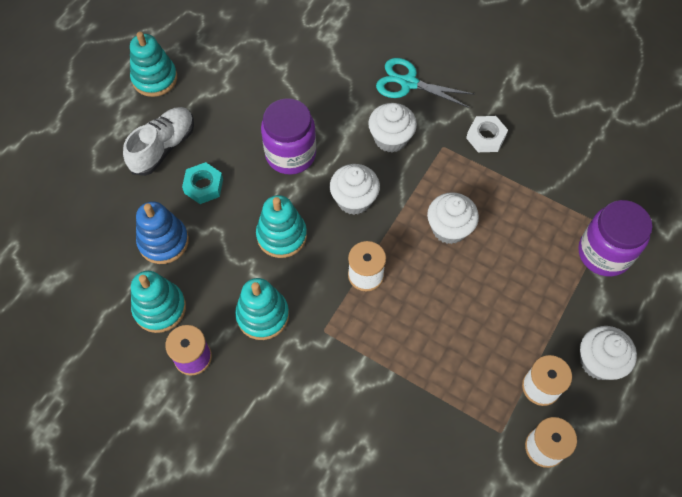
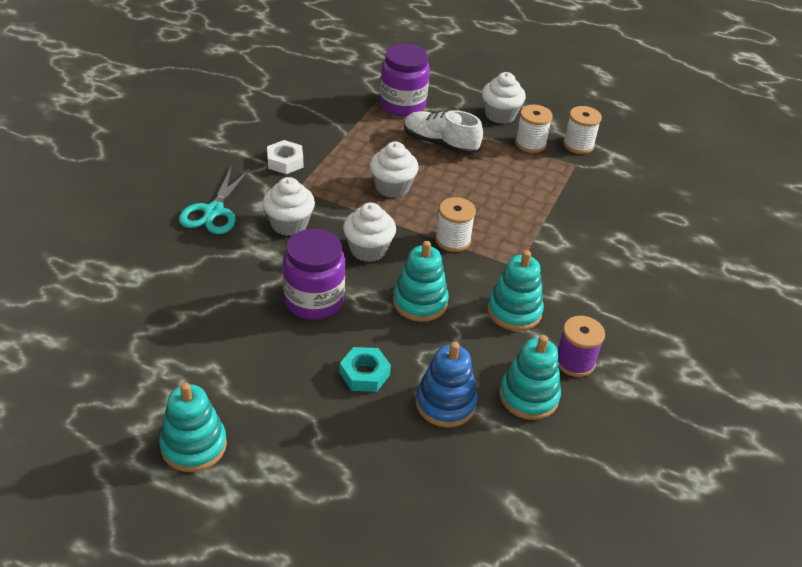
camera: 100 degrees left, 20 degrees down
(163, 147) = (310, 420): white shoe -> white shoe (440, 144)

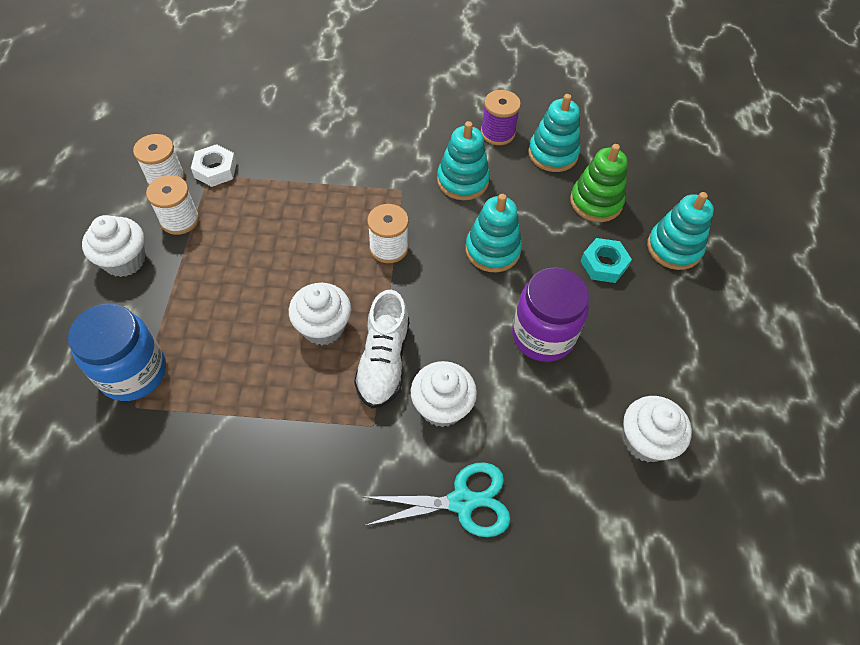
camera: 110 degrees left, 15 degrees up
(193, 445) = (762, 358): turquoise stacking toy -> turquoise stacking toy (674, 248)
(285, 162) = (323, 464): white nut -> white nut (215, 170)
(368, 249) = (442, 315): white cupcake -> white cupcake (645, 441)
(402, 105) = (133, 372): purple jar -> blue jar
(440, 144) = (213, 305): white shoe -> white shoe (383, 361)
(445, 403) = (596, 202): blue stacking toy -> green stacking toy

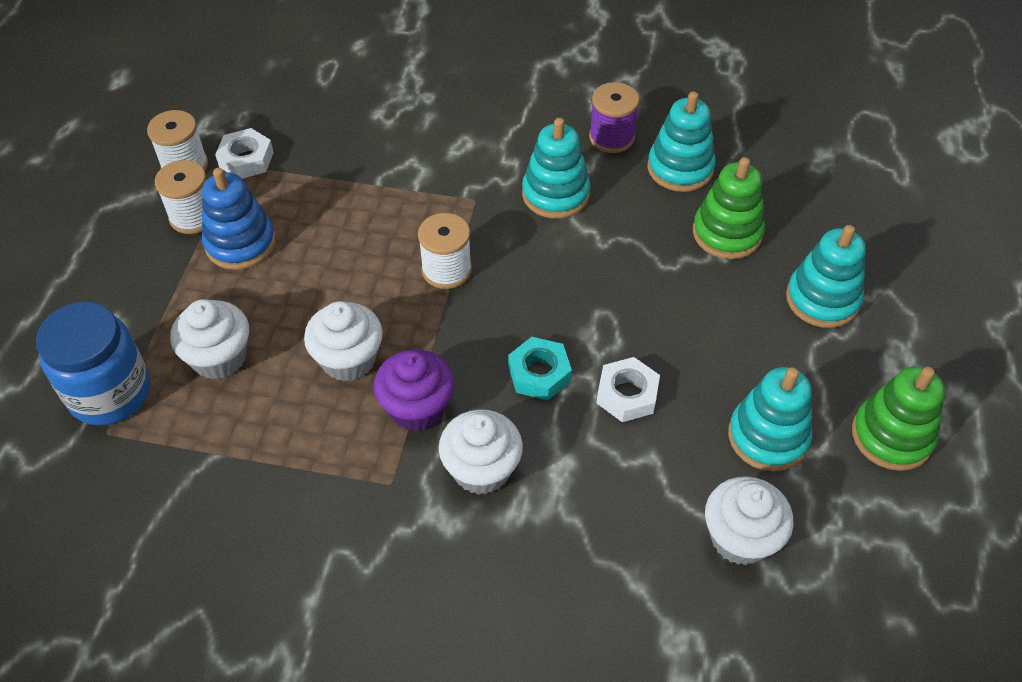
camera: 10 degrees right, 5 degrees down
(125, 261) = (120, 260): white cupcake -> white cupcake (219, 358)
(221, 239) = (240, 243): none -> blue stacking toy
(383, 361) = (417, 408): white shoe -> purple cupcake
(462, 501) = (488, 587): turquoise scissors -> none
(492, 250) = (579, 283): turquoise stacking toy -> turquoise stacking toy (767, 437)
(543, 335) = (627, 394): purple jar -> white nut
(604, 264) = (723, 312): turquoise nut -> turquoise nut (539, 373)
(742, 350) = (891, 436): none -> green stacking toy

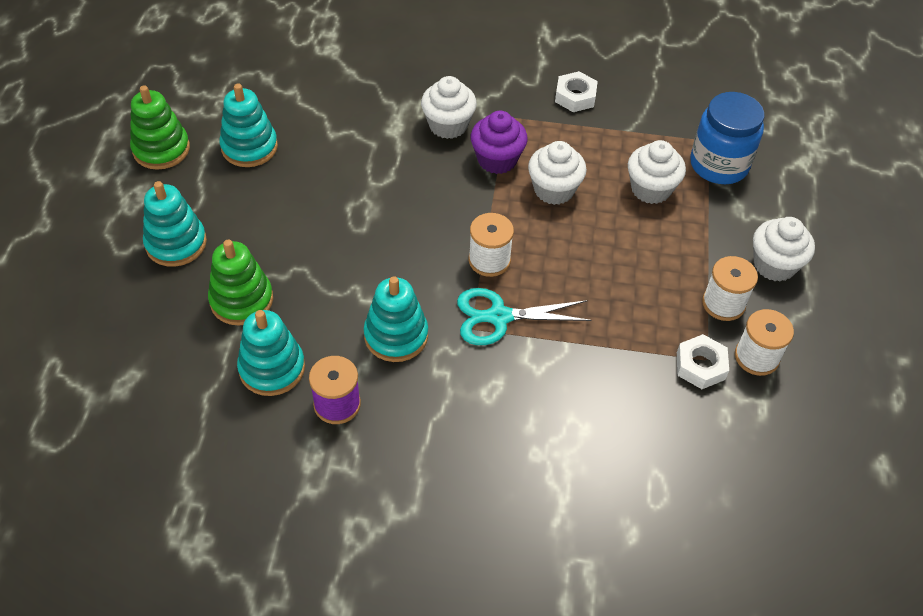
camera: 175 degrees right, 0 degrees up
(240, 243) = (671, 279): blue stacking toy -> none
(444, 209) = (499, 317): none -> turquoise scissors
(539, 373) = (410, 183): turquoise nut -> none
(627, 394) = (345, 171): white nut -> white nut (575, 96)
(740, 538) = (282, 94): white cupcake -> white cupcake (774, 265)

